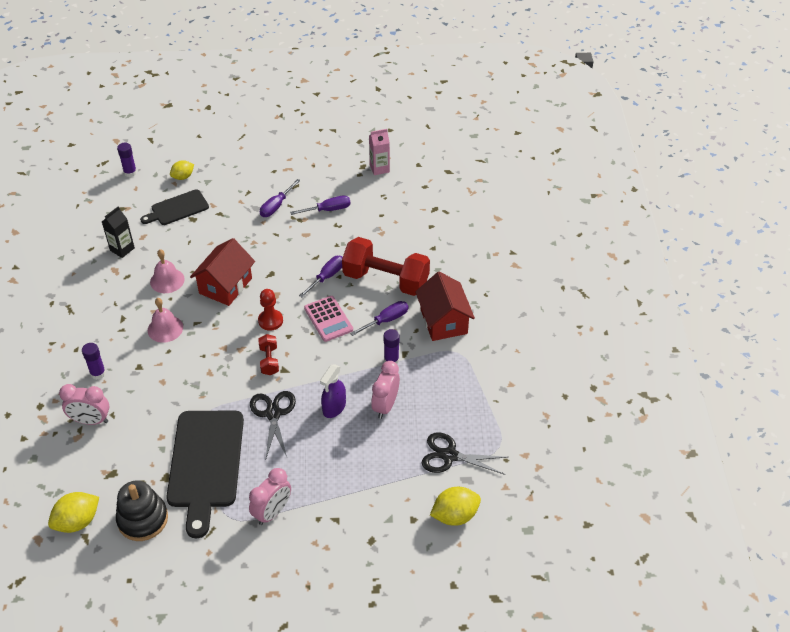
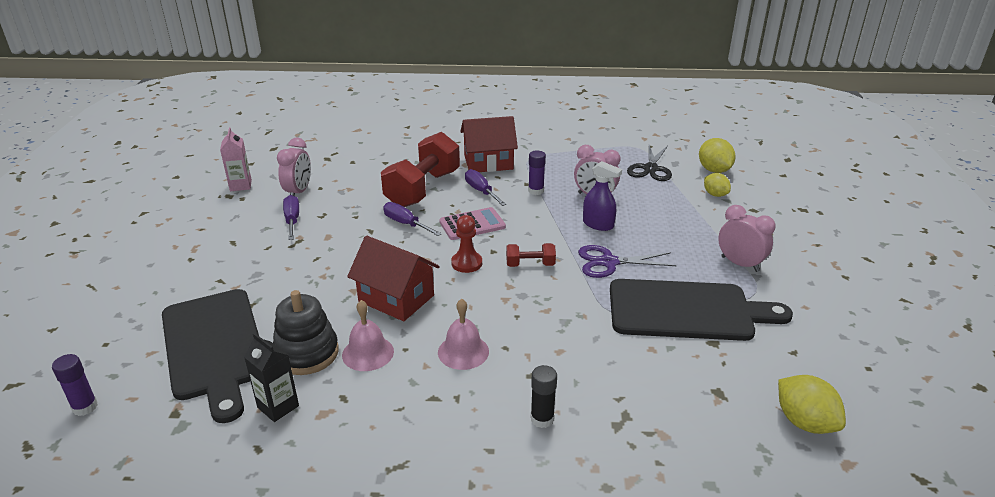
camera: 85 degrees left, 15 degrees down
(91, 420) = (631, 420): pink clock -> pink clock (298, 192)
(98, 373) = (542, 419): purple glue stick -> black glue stick
(143, 519) = (780, 360): black stacking toy -> black stacking toy (306, 353)
(177, 208) = (214, 347): black cutting board -> black cutting board, size x1.76
(183, 177) = (142, 343): yellow lemon -> yellow lemon (715, 194)
(273, 414) = (609, 262): black scissors -> purple scissors
(276, 206) = (263, 257): purple screwdriver -> none

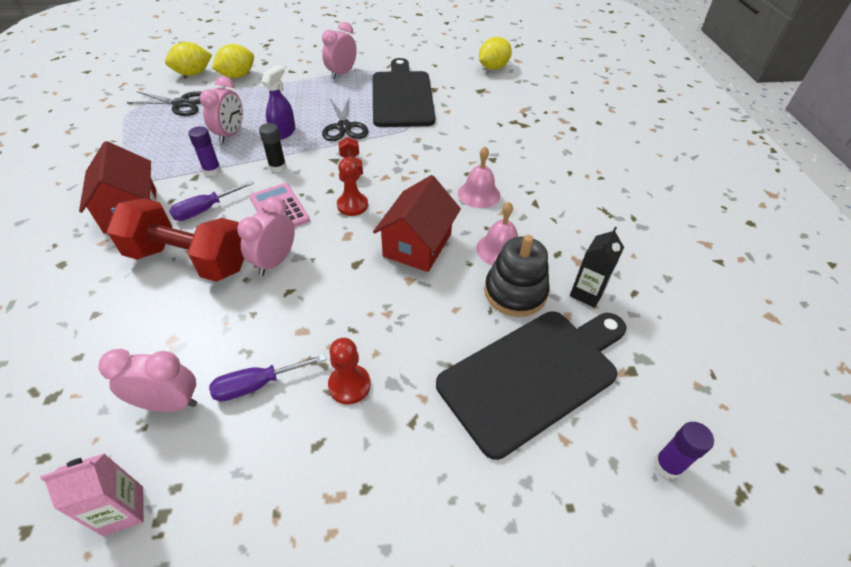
camera: 100 degrees left, 15 degrees up
(267, 255) = (349, 385): none -> red pawn
(406, 224) = (275, 261): purple screwdriver -> pink clock
(542, 419) = (532, 152): black glue stick -> black glue stick (277, 167)
(609, 262) = (344, 127): purple scissors -> black scissors
(715, 194) = (237, 76): yellow lemon -> yellow lemon, size x1.53

